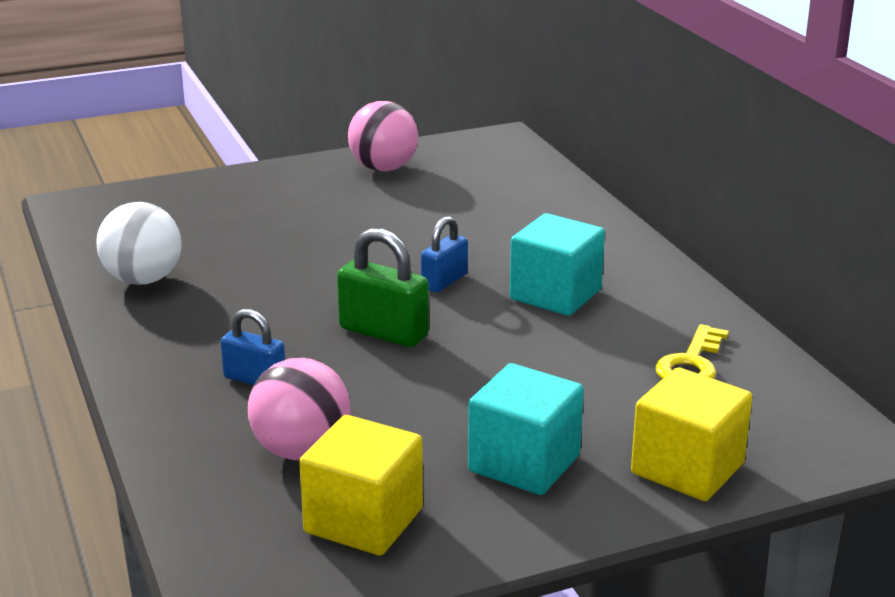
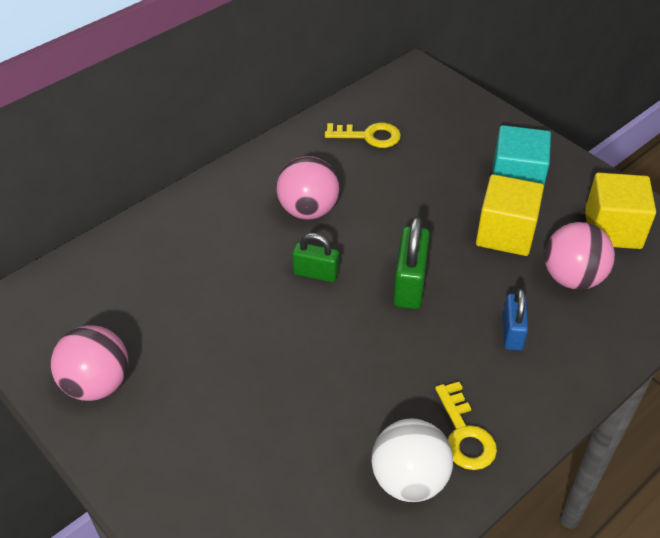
camera: 110 degrees left, 20 degrees up
(158, 317) = (464, 434): none -> yellow key
(444, 281) = (316, 273): blue padlock -> green padlock
(555, 294) = (308, 210): turquoise cube -> pink ball
(687, 468) = (478, 123): yellow cube -> yellow cube (505, 233)

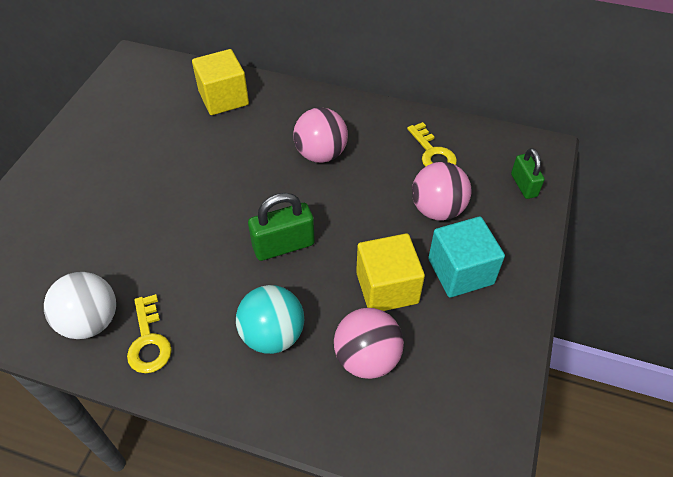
camera: 60 degrees right, 5 degrees up
(97, 384) = (100, 126): pink ball -> pink ball (437, 209)
(316, 273) = (259, 186): green padlock -> green padlock (523, 185)
(464, 434) = (149, 341): yellow key -> yellow key turned 60 degrees counterclockwise
(512, 332) = (272, 335): blue padlock -> turquoise ball
(612, 229) = (455, 371): yellow cube -> yellow cube (223, 98)

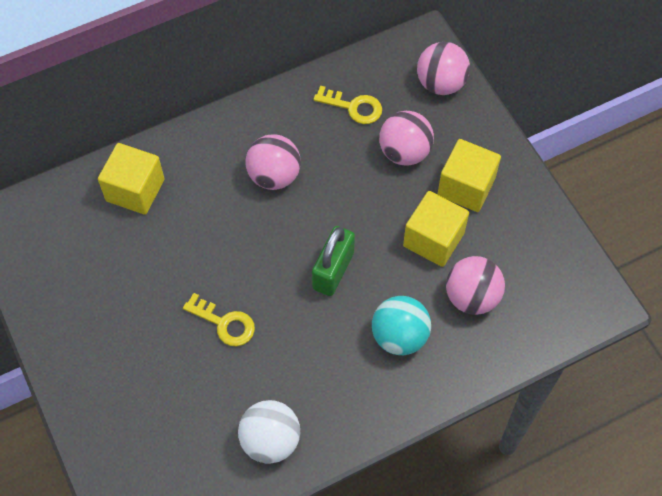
camera: 45 degrees left, 10 degrees up
(149, 341) = (326, 414): yellow key -> yellow key (224, 323)
(460, 271) = (466, 187): turquoise cube -> yellow cube
(523, 185) = (441, 83): green padlock -> pink ball

